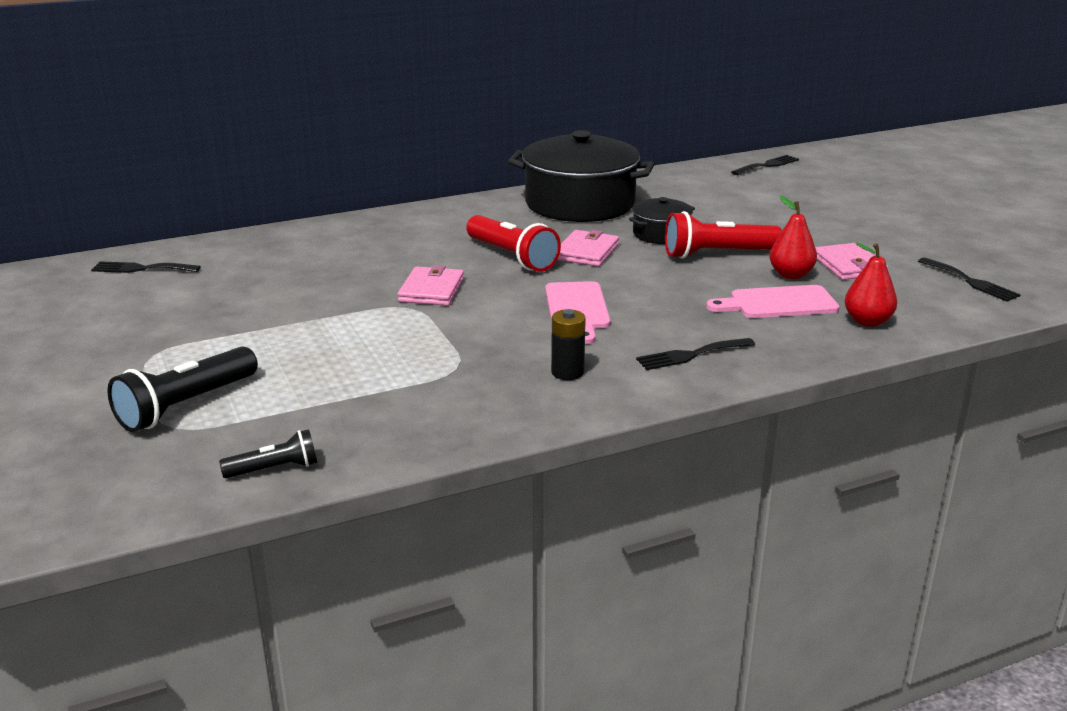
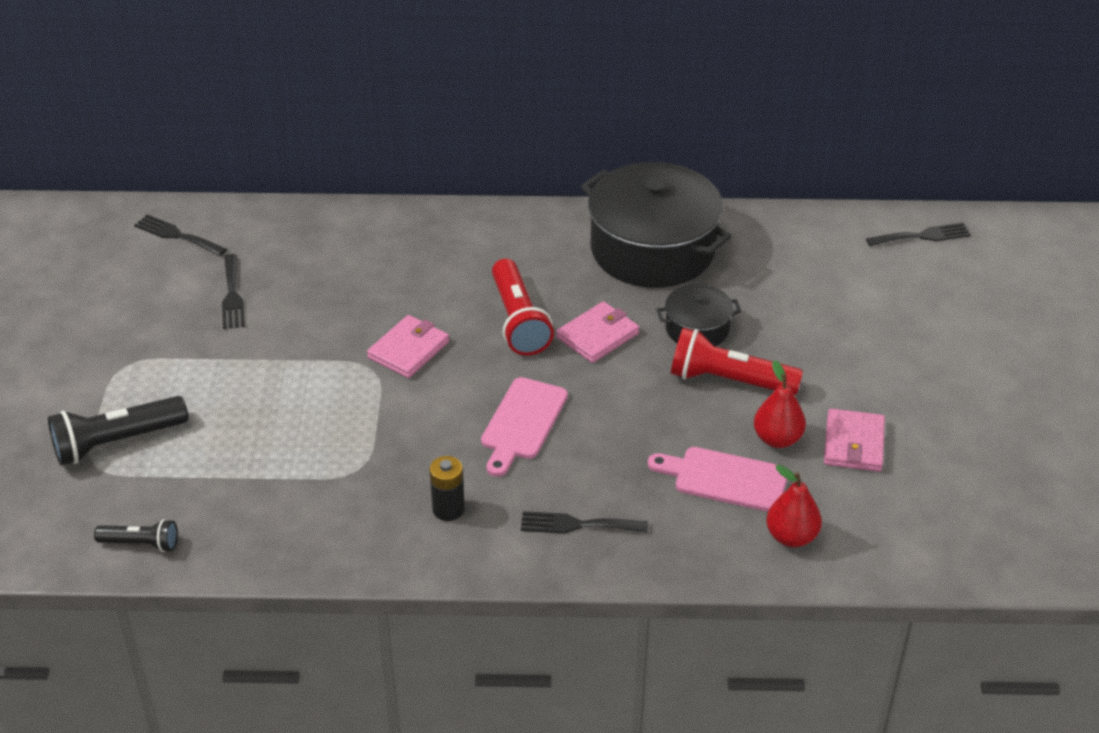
camera: 25 degrees right, 15 degrees up
(970, 281) = (963, 513): black fork -> black fork (232, 295)

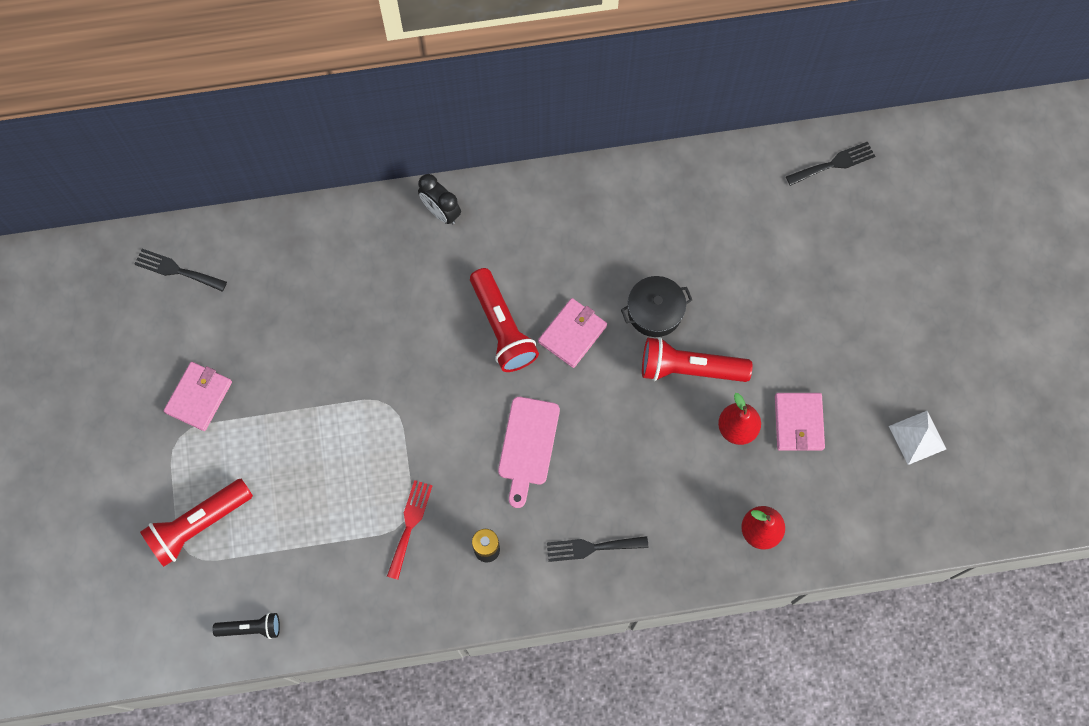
camera: 10 degrees left, 30 degrees up
(117, 442) = (199, 524): black flashlight -> red flashlight
(232, 295) = (247, 338): black fork -> none
(362, 474) = (410, 525): none -> red fork
(409, 350) = (416, 378): pink wallet -> pink wallet (199, 397)
(476, 224) = (441, 212): none -> black clock
(652, 249) = (602, 219): black pot -> none
(724, 479) = (700, 479): pink cutting board -> none
(1001, 475) = (917, 437): none -> white pyramid

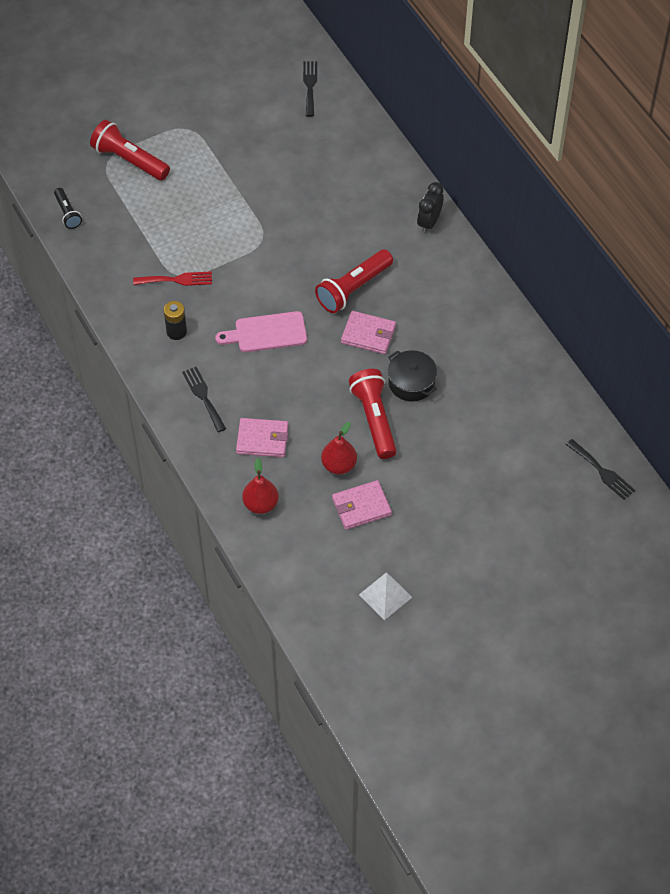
camera: 70 degrees right, 15 degrees down
(199, 397) = (221, 129): pink wallet -> pink wallet (262, 439)

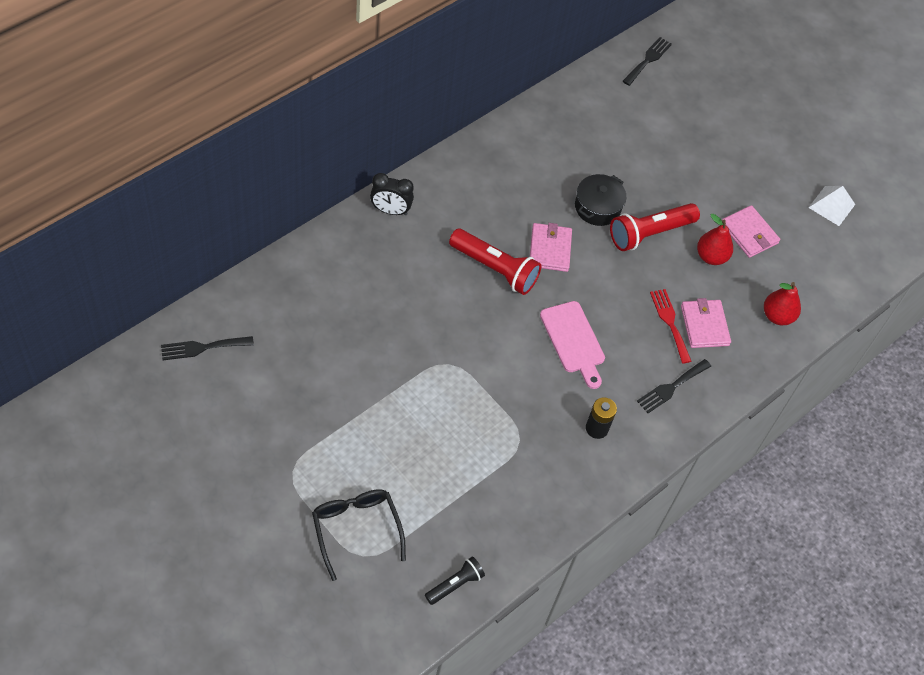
camera: 110 degrees left, 0 degrees up
(129, 160) = (356, 529): red flashlight -> black glasses
(177, 280) = (526, 441): red fork -> red fork (670, 322)

